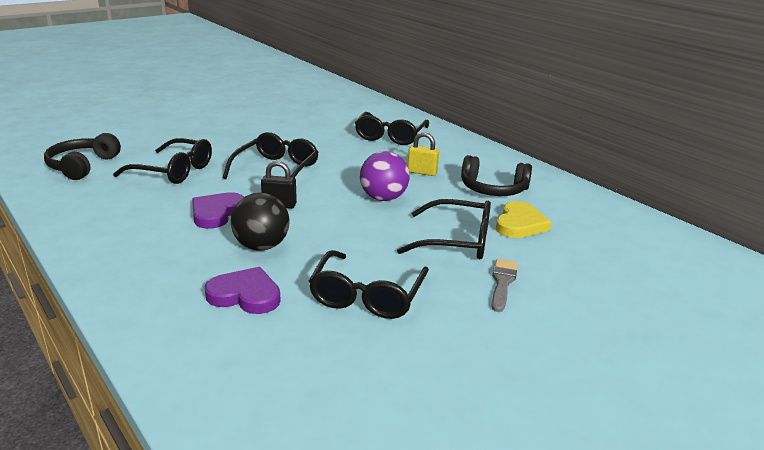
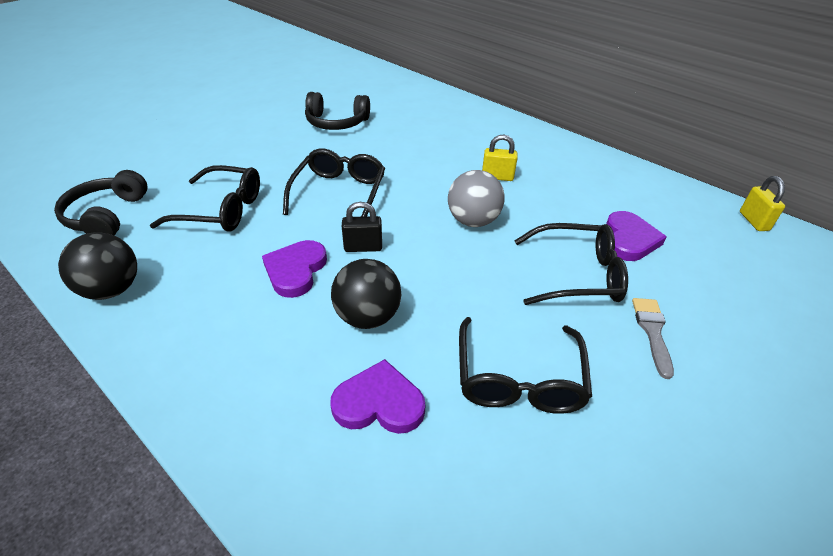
camera: 10 degrees left, 15 degrees up
(69, 209) = (112, 290): none -> black ball
(383, 198) = (473, 221): purple ball -> grey ball
(390, 136) = (442, 128): black glasses -> none
(493, 189) = (580, 192): black headphones -> black headphones (336, 122)
(520, 224) = (629, 239): yellow heart -> purple heart
(650, 224) = (753, 221): none -> yellow padlock

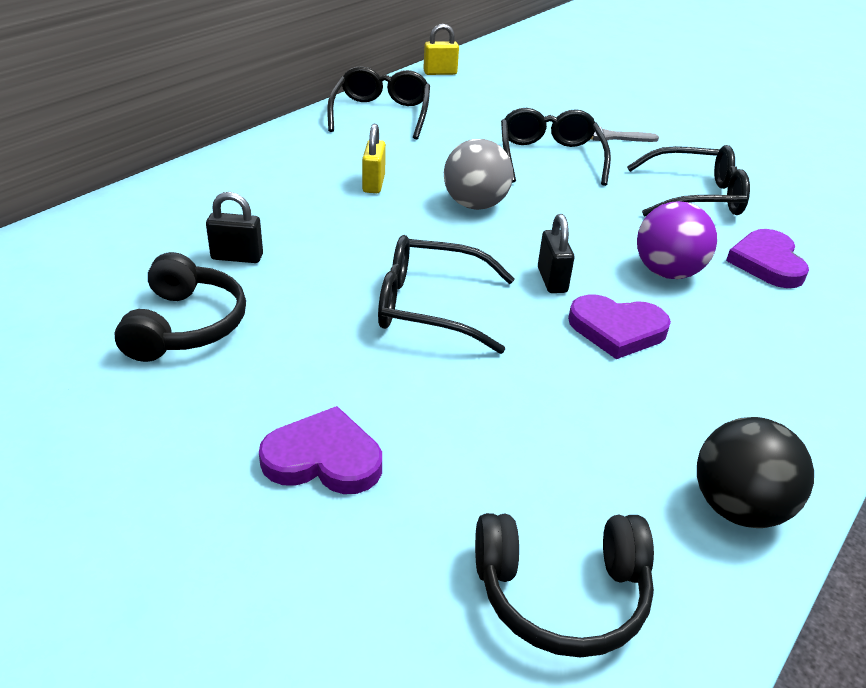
camera: 95 degrees left, 5 degrees down
(220, 210) = (503, 428): black glasses -> black glasses (381, 114)
(367, 317) = (667, 272): black ball -> purple ball
(398, 132) = (237, 257): none -> black padlock
(629, 239) = (485, 127): purple heart -> purple heart (323, 458)

